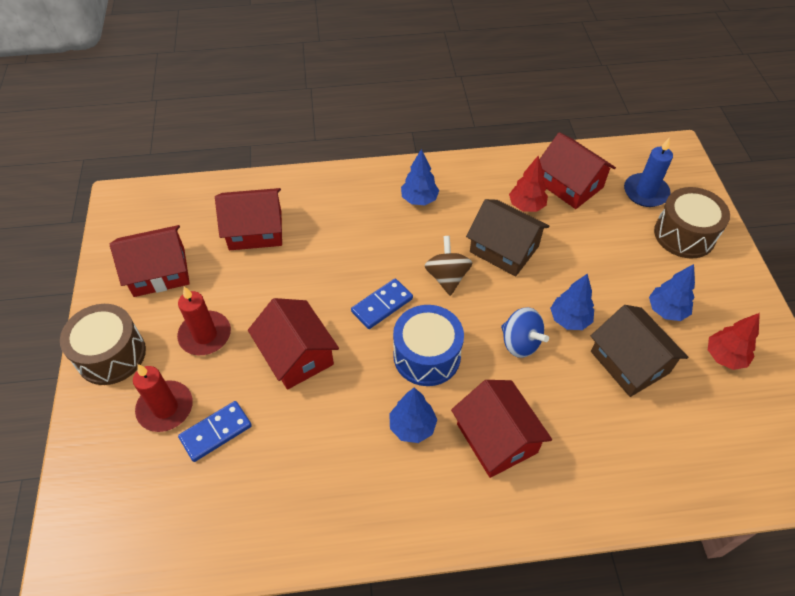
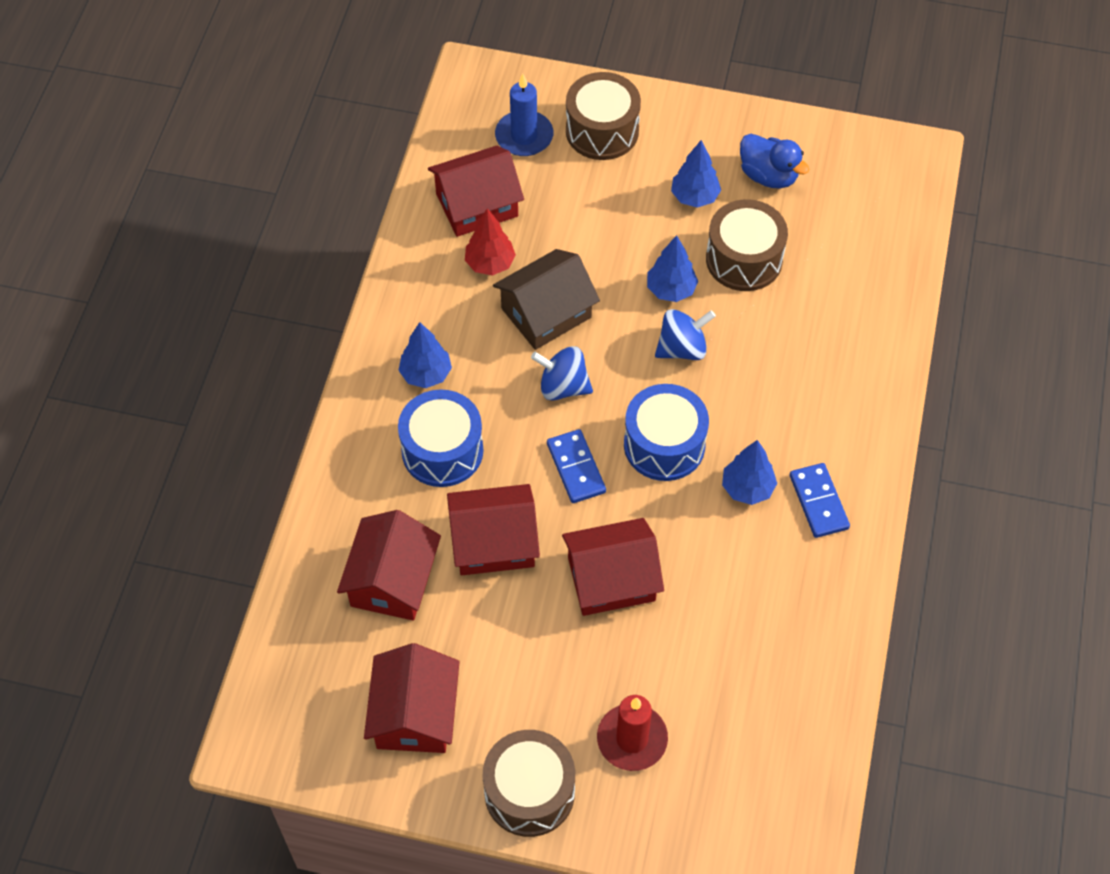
camera: 70 degrees left, 5 degrees up
(205, 335) = (542, 675): red candle -> none
(216, 432) = (684, 689): blue domino -> blue domino (819, 502)
(363, 226) = (442, 451): none -> blue drum
(447, 277) = (563, 386): brown spinning top -> blue spinning top
(496, 438) = (787, 414): red house -> red house (494, 542)
(629, 362) = (744, 259): brown house -> brown drum
(724, 357) = (768, 176): red tree -> blue duck

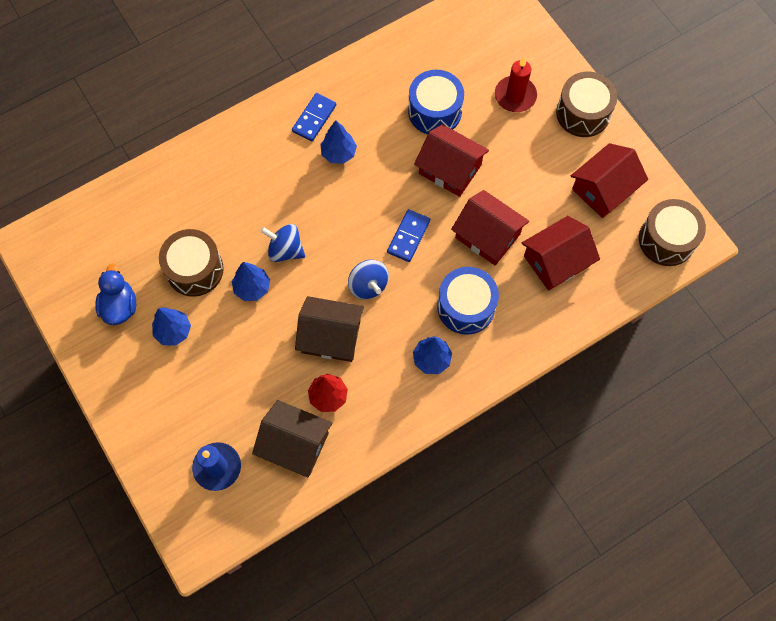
camera: 135 degrees left, 10 degrees up
(477, 205) = (295, 444): red house -> brown house
(602, 131) = (170, 426): brown drum -> brown drum (666, 240)
(664, 445) = (353, 209): blue drum -> blue drum (435, 111)

